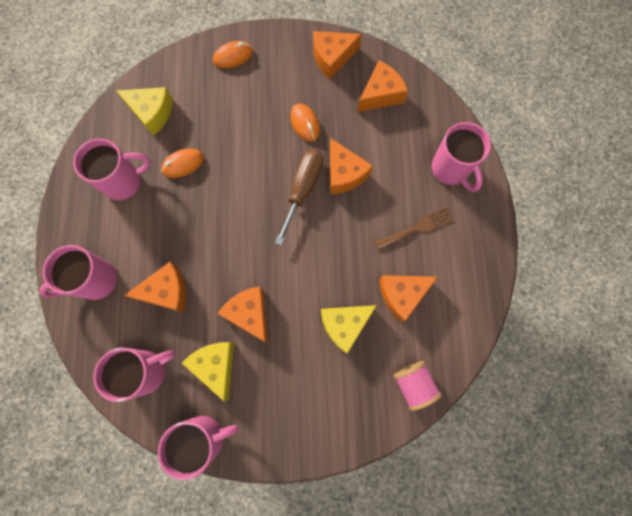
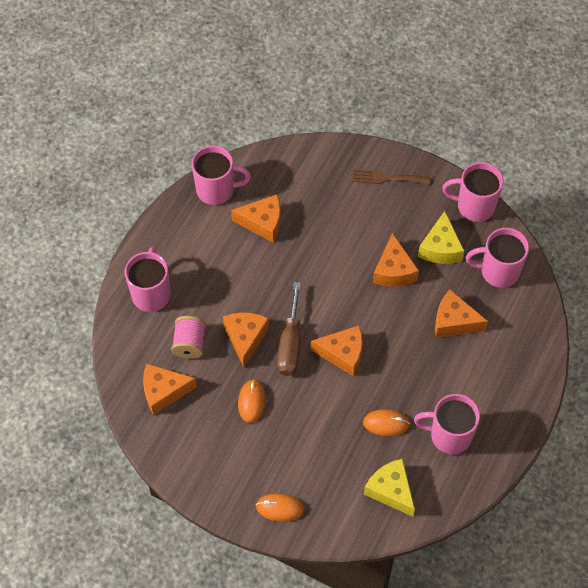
camera: 150 degrees left, 15 degrees down
(95, 280) = (511, 361): pink mug -> pink mug (216, 190)
(303, 189) = (290, 344): brown screwdriver -> brown screwdriver turned 45 degrees counterclockwise
(332, 58) = (184, 452): orange cheese -> orange cheese (343, 354)
(344, 325) = (322, 225): yellow cheese -> none
(413, 384) = (296, 162): pink spool -> pink spool (189, 344)
(417, 228) = (215, 263): brown fork -> brown fork (387, 178)

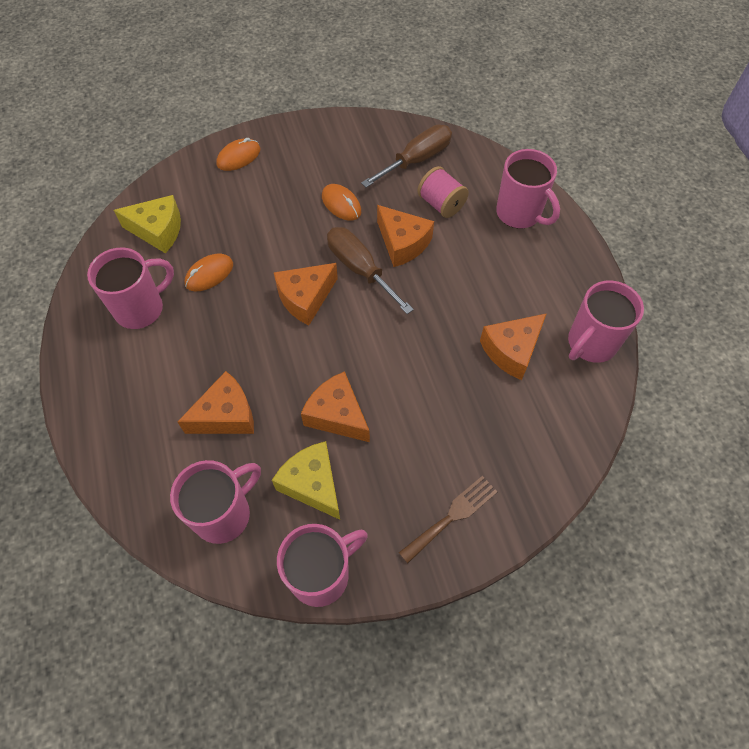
camera: 135 degrees right, 0 degrees up
(164, 391) = (416, 160): orange cheese -> brown screwdriver

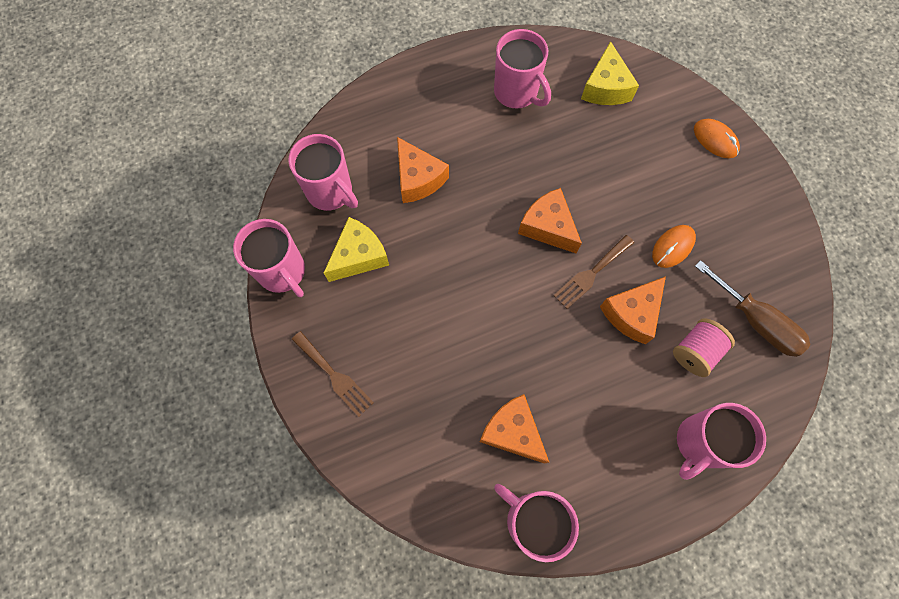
camera: 85 degrees right, 10 degrees up
(209, 274) = (562, 139): orange mouse -> none
(337, 415) = (425, 269): orange cheese -> none
(360, 269) = (591, 273): brown screwdriver -> brown fork

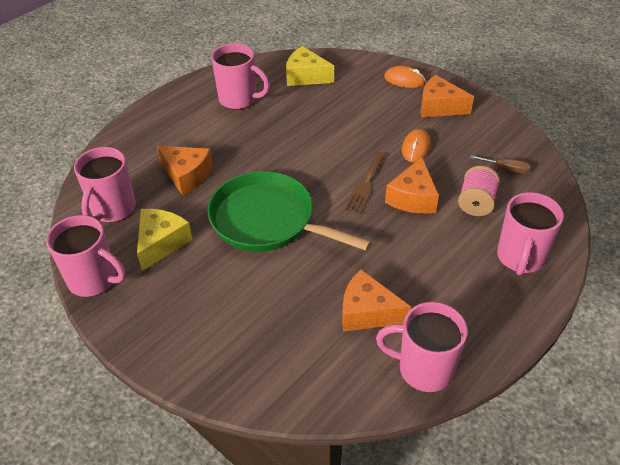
camera: 25 degrees left, 25 degrees down
(330, 192) = (112, 209): pink mug -> pink mug turned 90 degrees clockwise
(334, 376) = (183, 337): brown fork -> none
(470, 274) = (267, 220): none -> green pan
(548, 227) = (312, 169): orange cheese -> orange cheese (439, 107)
(605, 87) = (306, 76): yellow cheese -> yellow cheese turned 135 degrees clockwise
(756, 321) = (506, 169): brown screwdriver -> brown screwdriver, size x0.54

